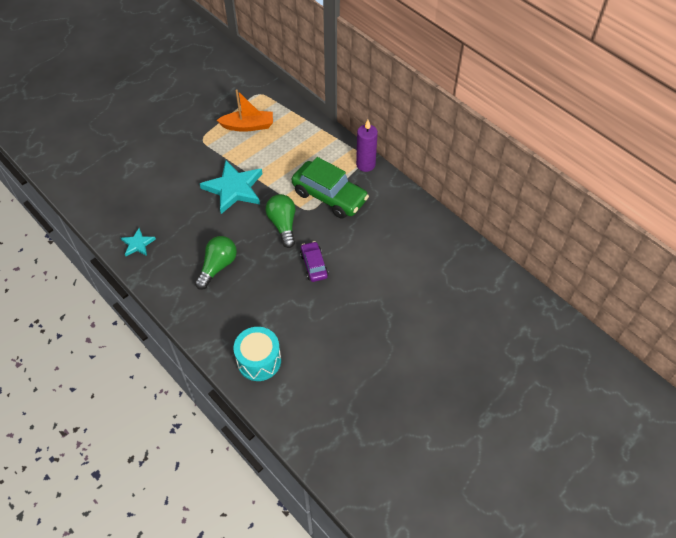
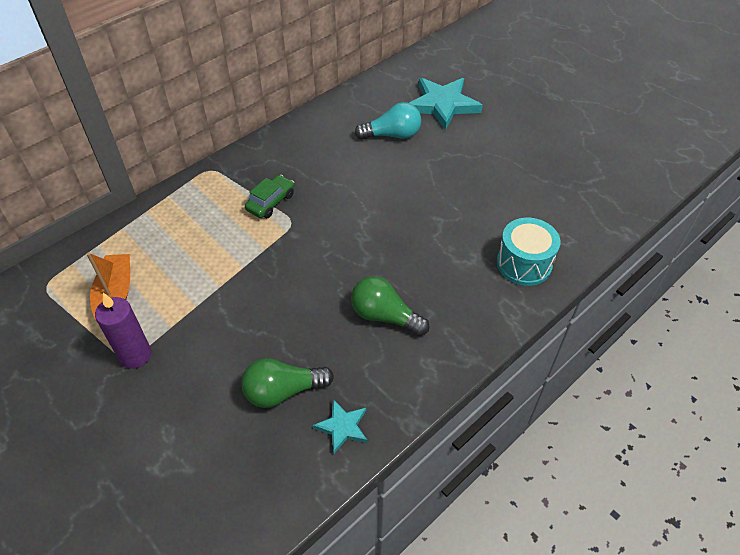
camera: 90 degrees left, 5 degrees down
(234, 188) = (243, 306): turquoise star -> turquoise star (442, 105)
(283, 225) = (315, 247): green light bulb -> green light bulb (283, 391)
(314, 265) = (381, 216): purple car -> none
(329, 196) = (271, 202): green car -> green car, size x0.54
(365, 164) = (222, 168): purple candle -> purple candle (135, 355)
(411, 274) = (392, 135): none -> turquoise light bulb

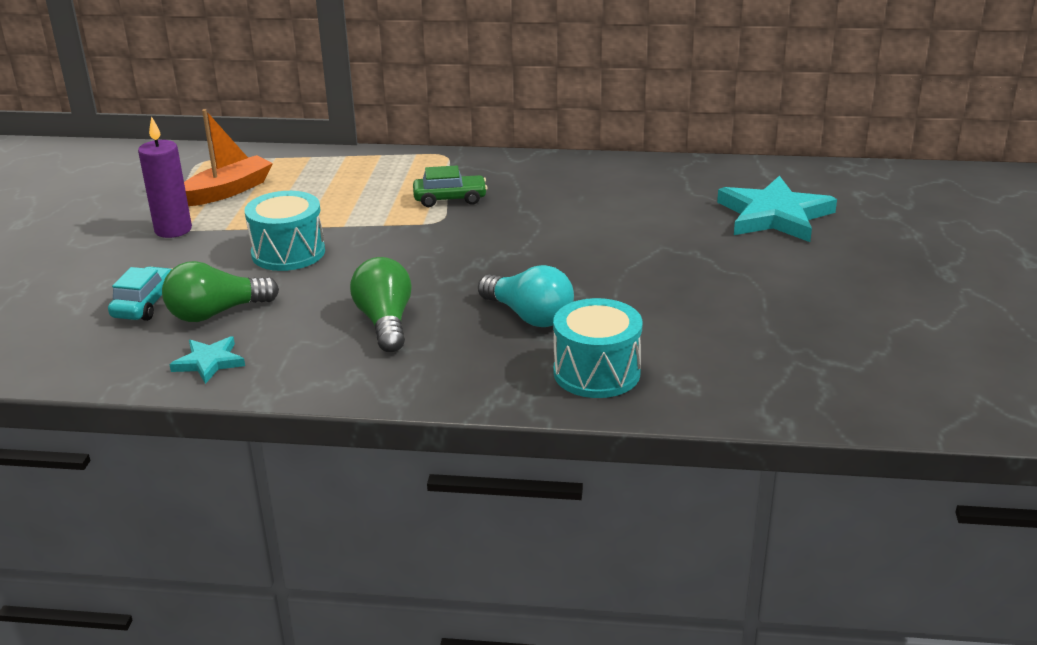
camera: 50 degrees right, 20 degrees down
(227, 425) = (145, 304): none -> turquoise car
(246, 313) = (288, 253): none -> turquoise drum
(283, 391) = (216, 313): green light bulb -> green light bulb turned 60 degrees counterclockwise
(392, 135) = (664, 211): turquoise light bulb -> turquoise light bulb (529, 316)

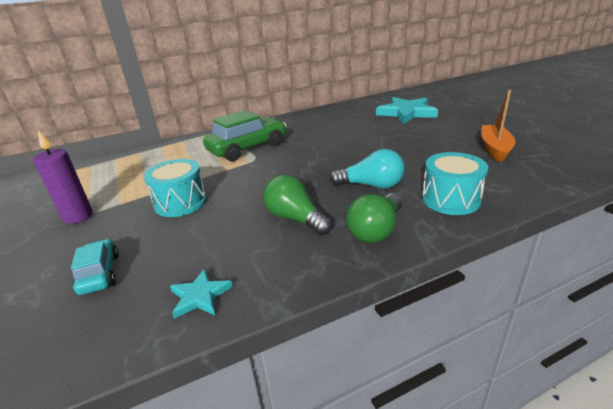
camera: 30 degrees left, 0 degrees up
(216, 313) = (168, 257): green light bulb -> green light bulb (376, 230)
(227, 191) = (99, 183): orange boat -> orange boat (495, 149)
(450, 199) = (248, 148): green car -> green car, size x1.85

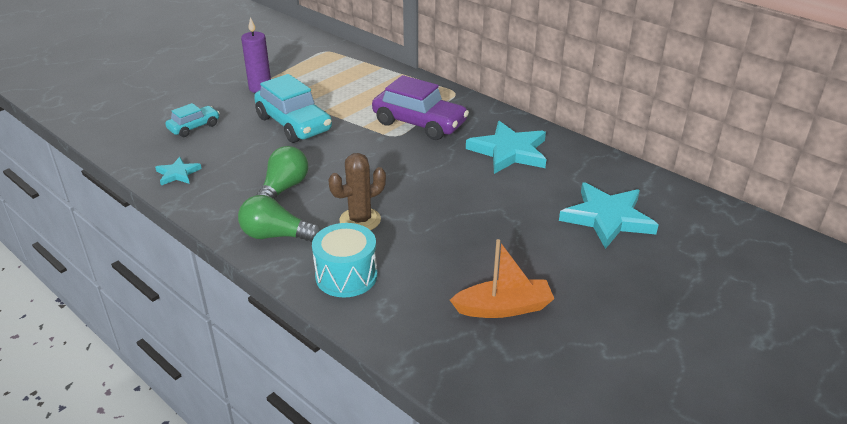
camera: 65 degrees right, 5 degrees up
(181, 202) = (294, 124): turquoise drum -> turquoise car
(248, 148) = (419, 123): green car -> purple car
(315, 126) = (509, 151): none -> turquoise star
(371, 185) = (360, 220): turquoise light bulb -> brown cactus

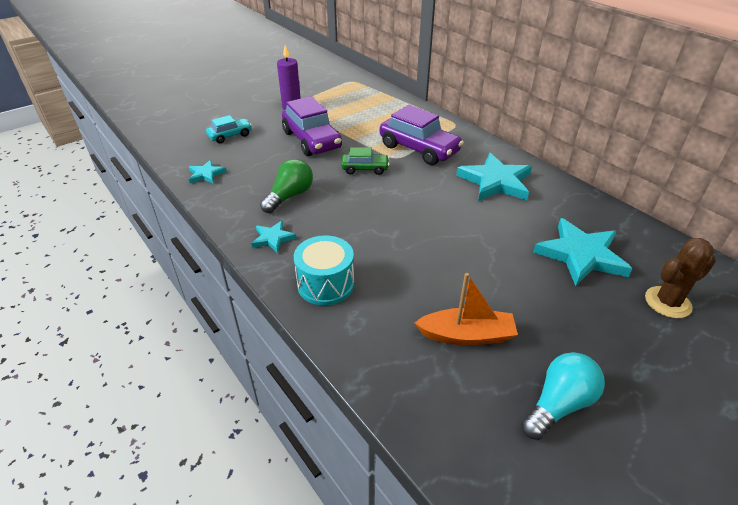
camera: 10 degrees right, 5 degrees up
(276, 235) = (273, 238): green light bulb -> turquoise star
(294, 124) = (312, 140): turquoise car -> purple car
(360, 220) = (349, 232): brown cactus -> brown cactus (667, 302)
(362, 151) = (365, 169): none -> green car
(602, 358) = (558, 404): none -> turquoise light bulb

